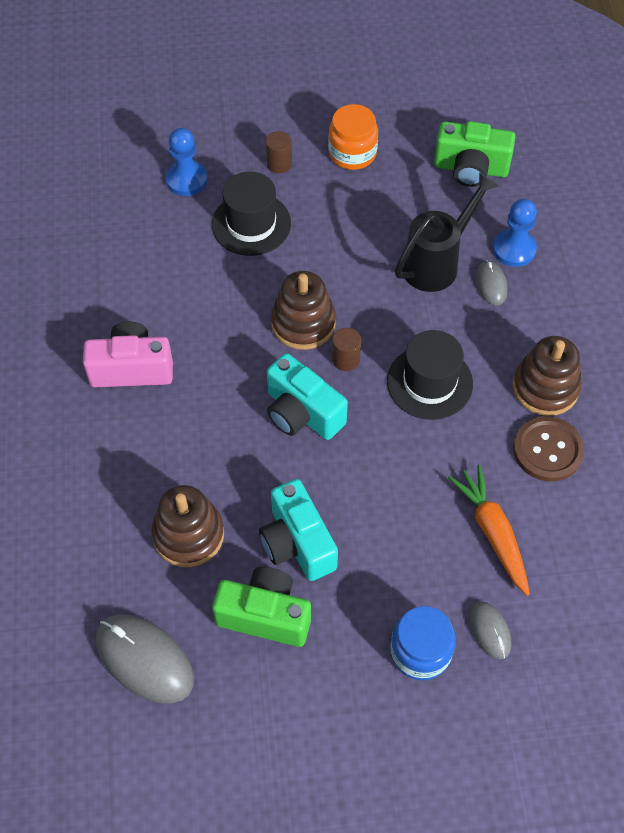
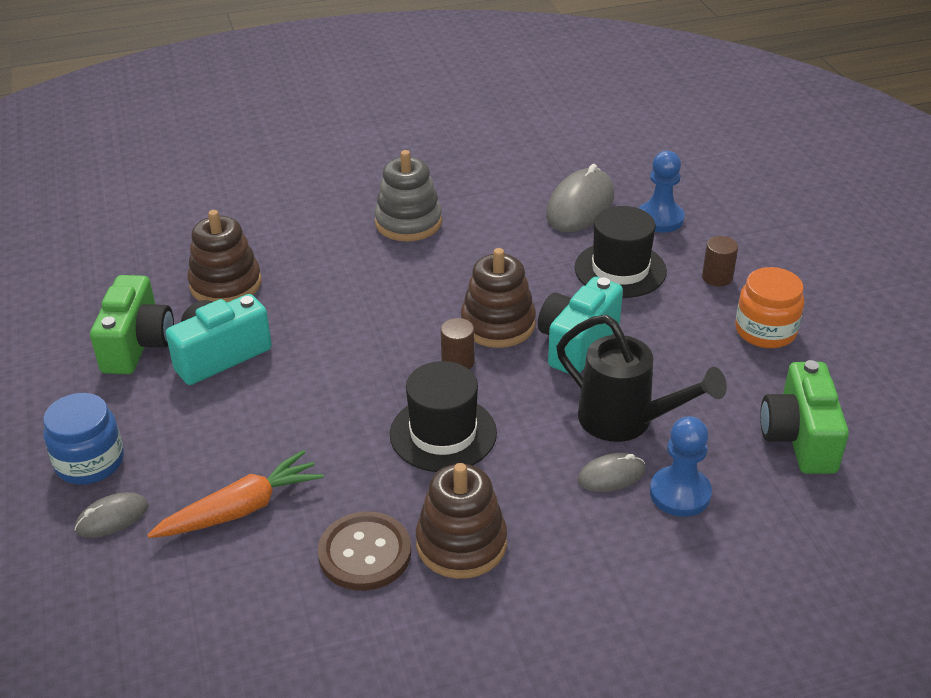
camera: 80 degrees right, 20 degrees down
(132, 368) = (408, 222): pink camera -> grey stacking toy
(144, 660) = (95, 278): grey mouse -> grey mouse (580, 206)
(302, 413) = (379, 338): turquoise camera -> turquoise camera (577, 343)

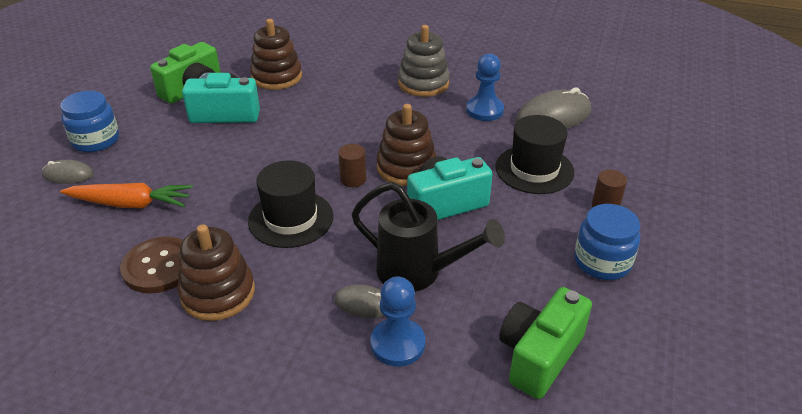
camera: 35 degrees right, 0 degrees up
(626, 421) = (418, 272): black watering can -> black watering can turned 45 degrees counterclockwise
(660, 219) = (605, 148): blue pawn -> blue pawn (484, 110)
(765, 331) = (602, 262): orange jar -> blue jar

